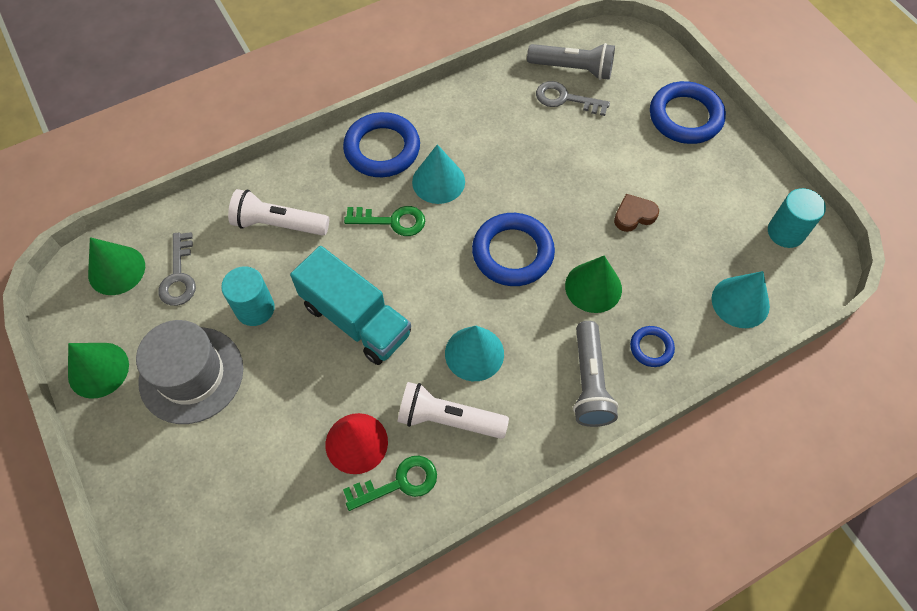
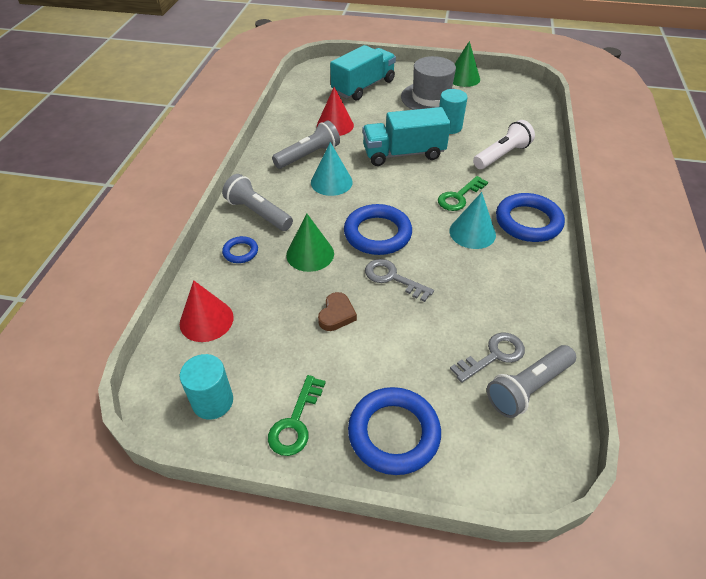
camera: 130 degrees right, 15 degrees down
(116, 270) = (521, 98): green cone -> none
(179, 276) = (497, 113): grey key -> grey key (392, 278)
(221, 487) = (363, 87): none -> turquoise truck
(399, 483) = (299, 128): green key -> green key (295, 422)
(448, 419) = (308, 155): white flashlight -> grey flashlight
(740, 302) = (206, 320): turquoise cone -> red cone

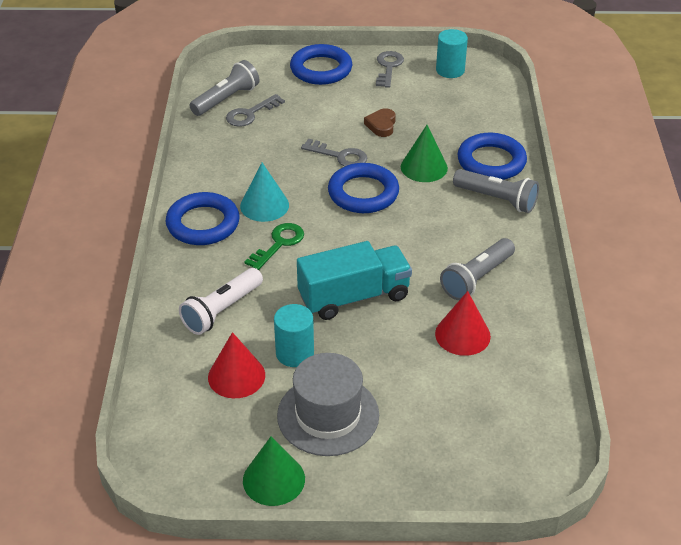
camera: 170 degrees right, 5 degrees down
(206, 320) = (486, 110): red cone -> red cone (236, 376)
(240, 252) = (491, 161): blue ring -> blue ring, size x1.98
(295, 422) = (388, 67): green key -> grey key
(331, 182) = (432, 245): turquoise cone -> none
(363, 87) = (447, 428): turquoise truck -> none

